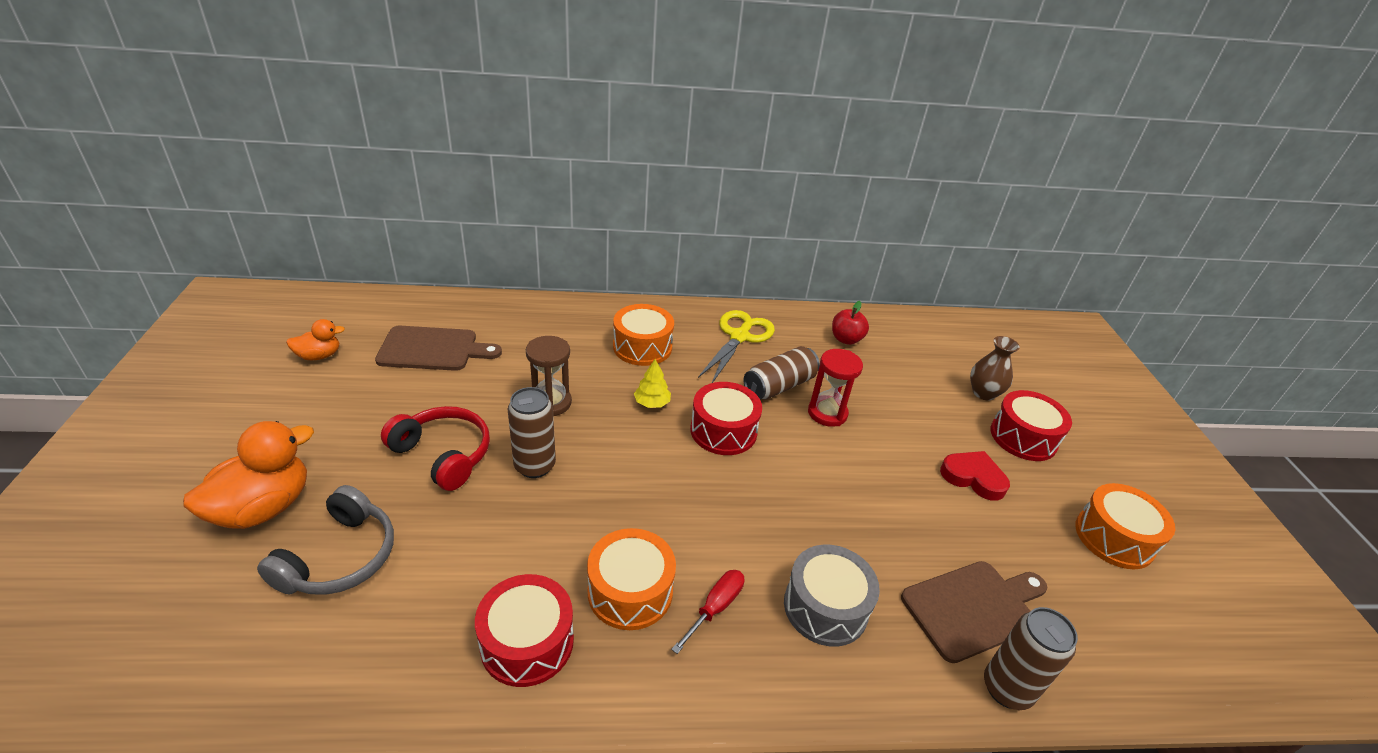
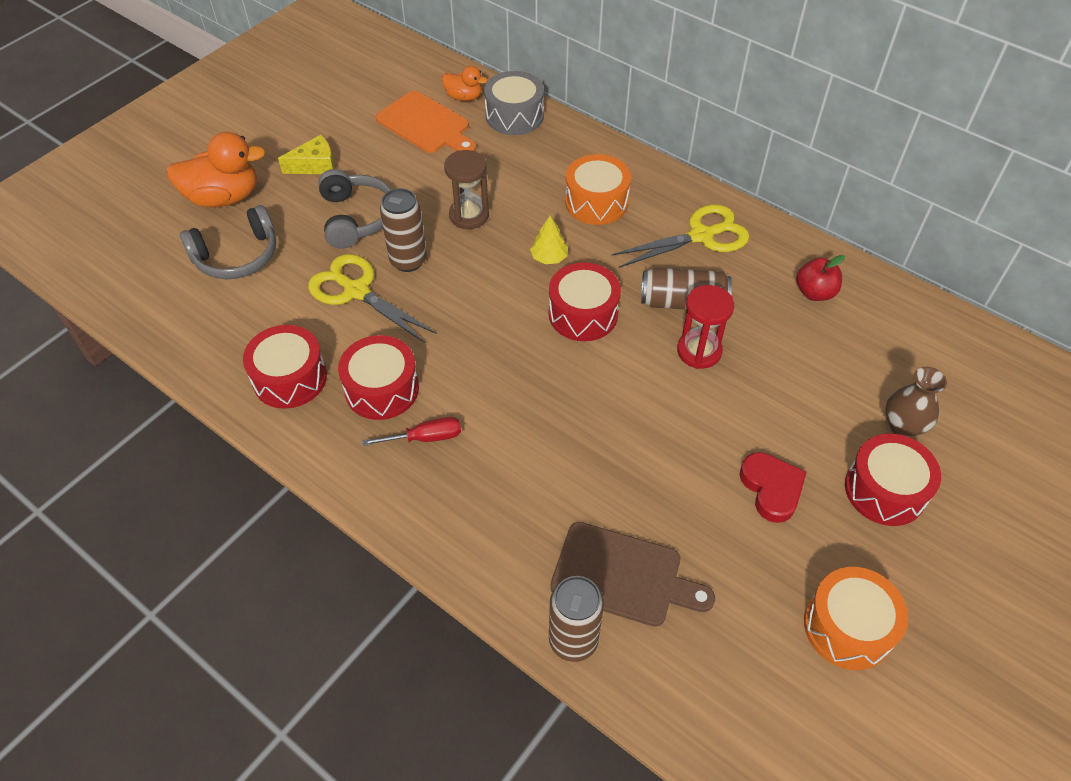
camera: 45 degrees right, 15 degrees up
(319, 356) = (344, 94): orange duck -> orange duck (464, 97)
(349, 429) = (315, 165): none -> yellow cheese
(433, 349) = (426, 125): brown cutting board -> orange cutting board
(443, 454) = (356, 218): red headphones -> grey headphones
(512, 518) = (357, 291): none -> yellow scissors
(630, 591) = (382, 389): orange drum -> red drum
(825, 607) = (504, 492): grey drum -> grey drum (514, 116)

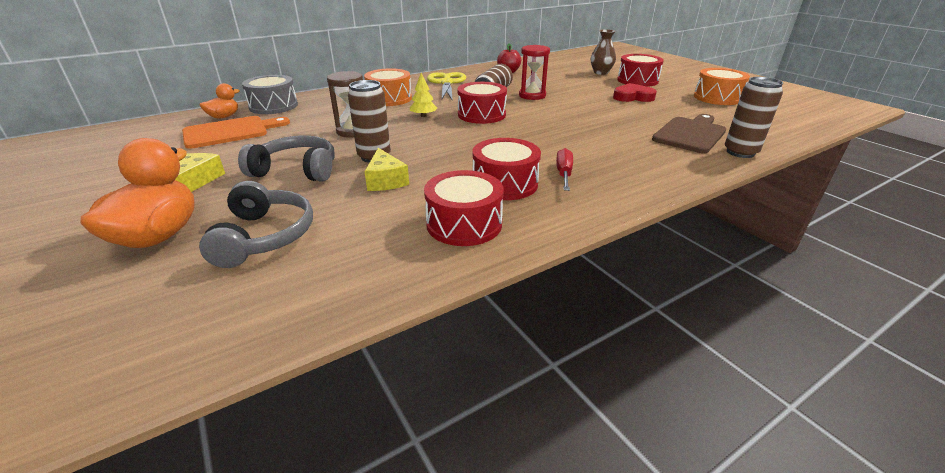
camera: 70 degrees left, 20 degrees down
(357, 291) = (385, 180): yellow scissors -> yellow cheese

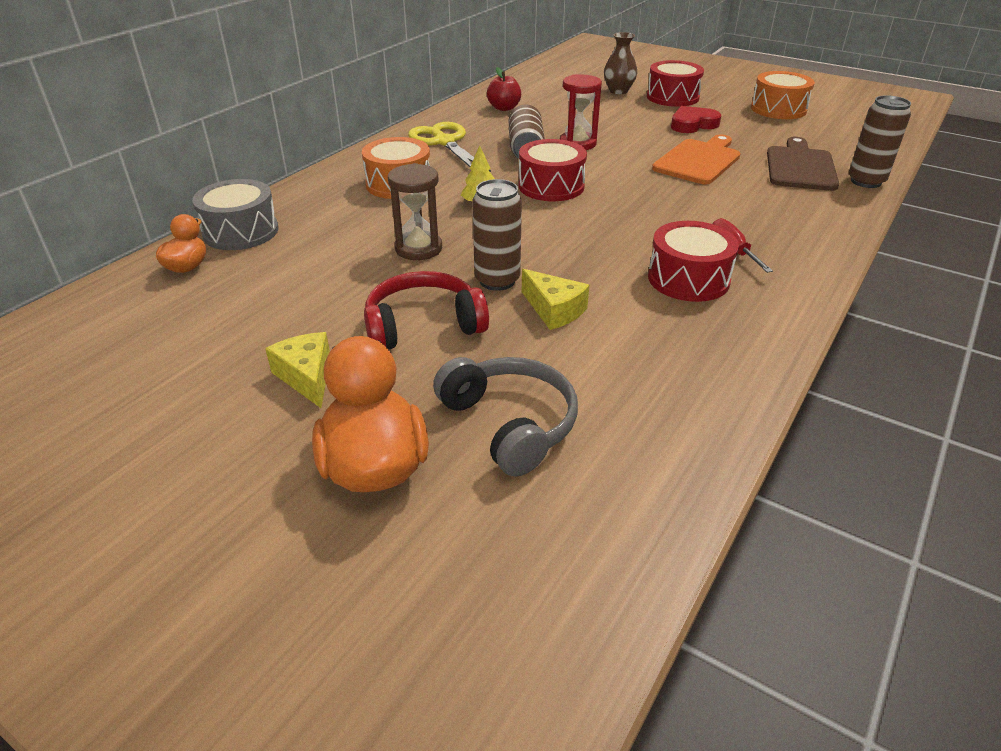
camera: 25 degrees left, 5 degrees up
(230, 132) = (238, 290): orange cutting board -> orange cutting board (698, 161)
(296, 170) = (423, 325): grey headphones -> red headphones
(464, 224) = (705, 341): red drum -> none

